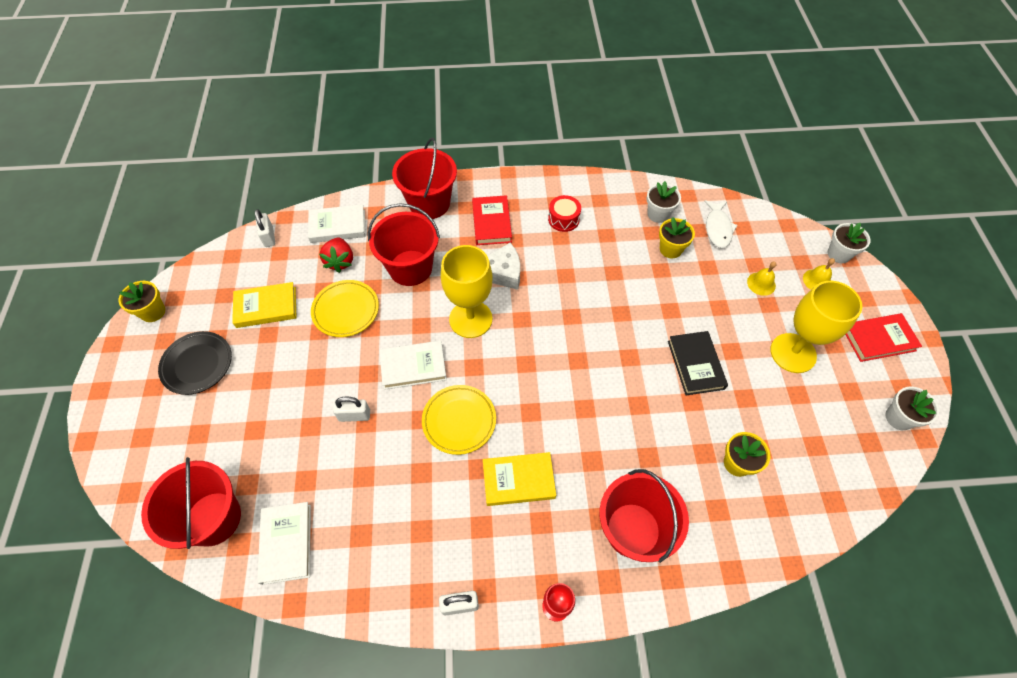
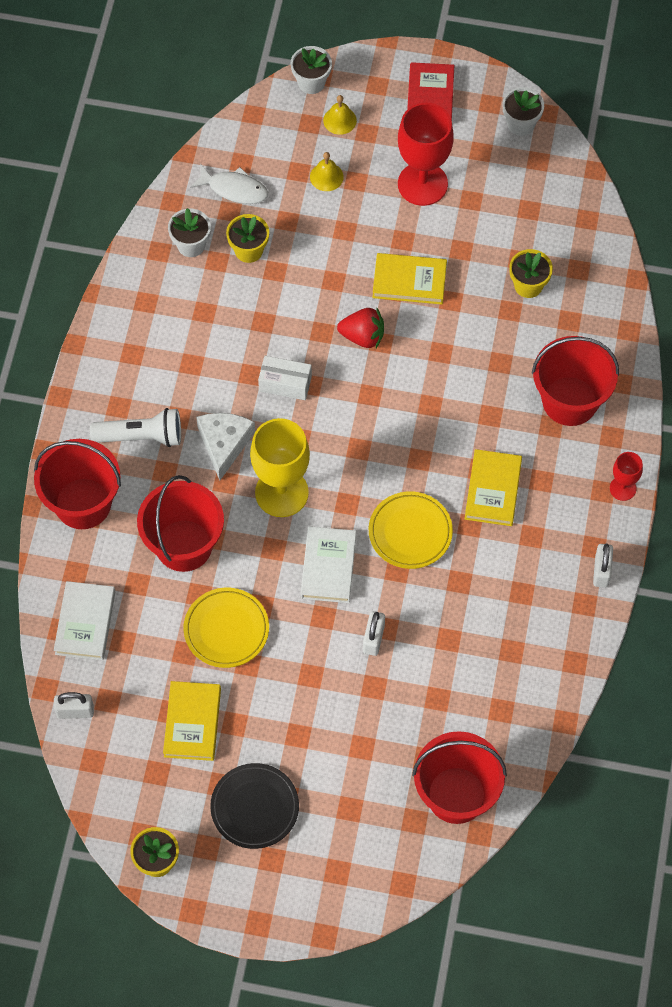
camera: 75 degrees left, 5 degrees up
(286, 543) = (502, 723): white book -> none
(340, 261) = (146, 627): red strawberry -> red strawberry (362, 336)
(491, 223) = (141, 436): red book -> white flashlight
(563, 219) = (163, 352): red drum -> none
(566, 299) = (285, 383): none -> white box
(695, 365) = (409, 281): black book -> yellow book
(793, 353) = (422, 184): yellow goblet -> red goblet

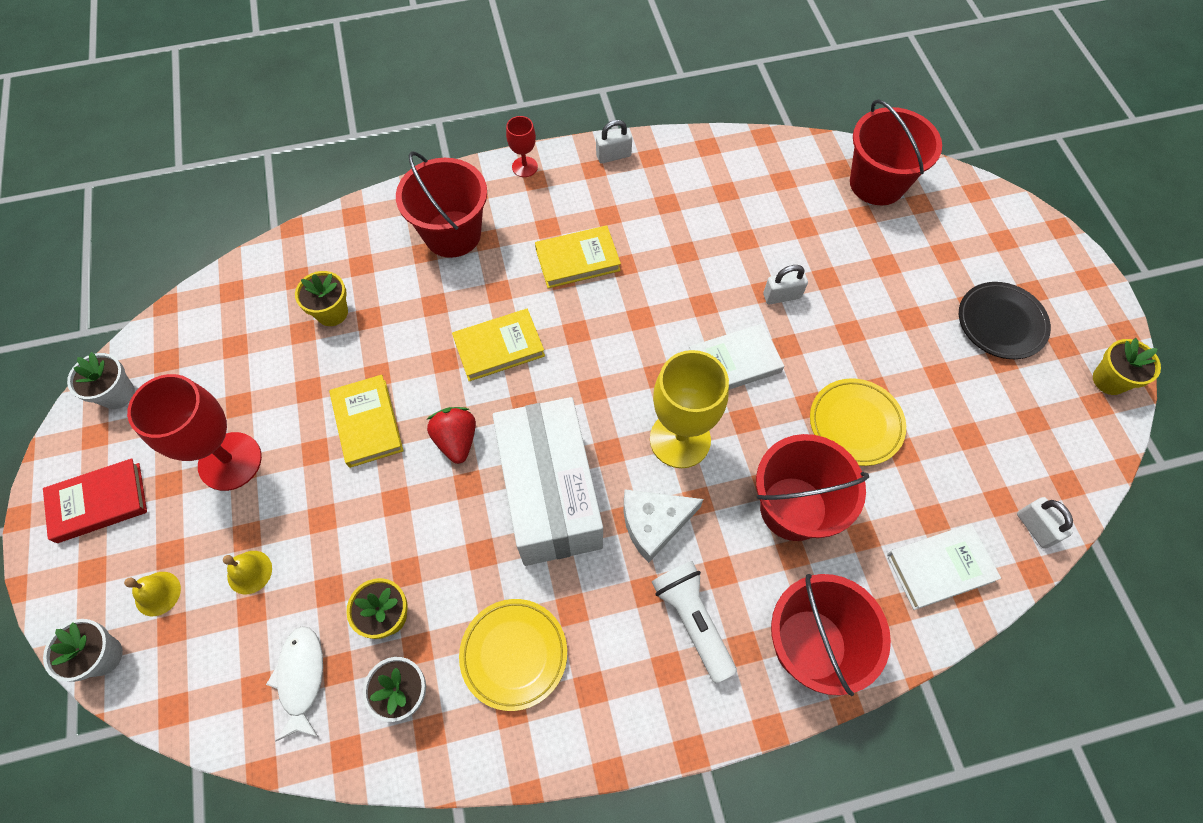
camera: 115 degrees left, 0 degrees up
(192, 722) = (965, 411): yellow book -> yellow book (499, 347)
(285, 383) = (550, 493): white box -> white box, size x2.32
(410, 532) = (658, 309): yellow plate -> yellow plate (514, 654)

